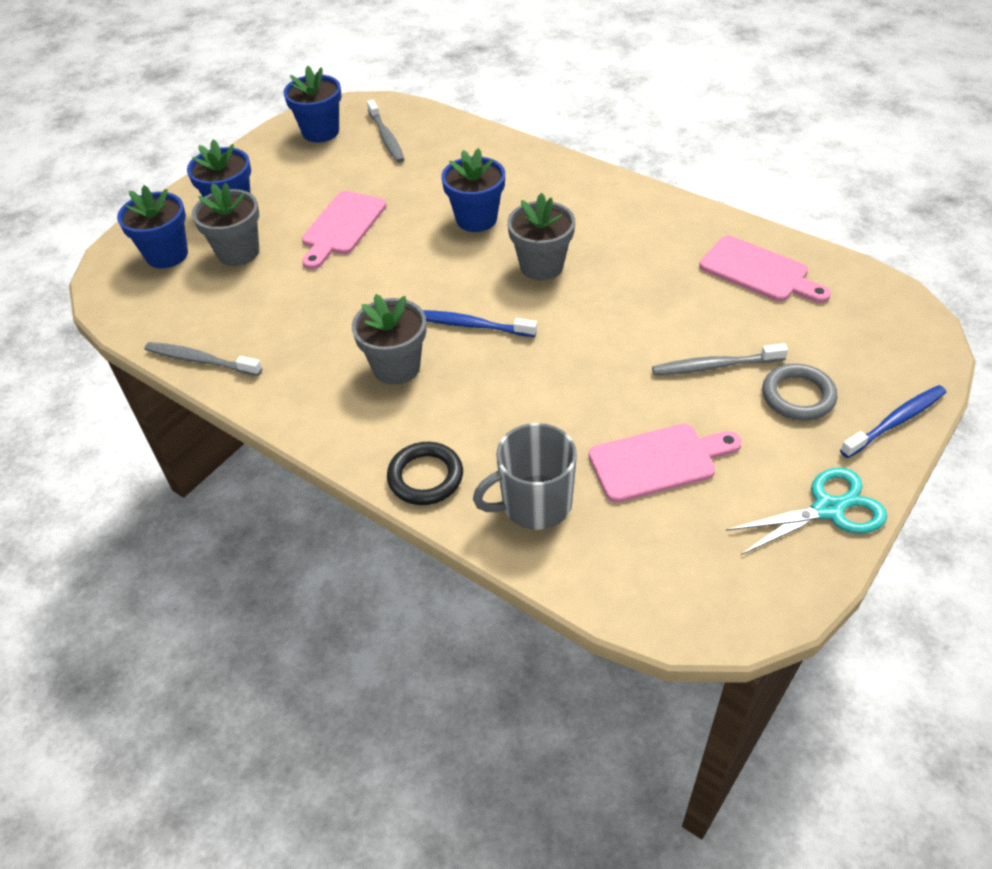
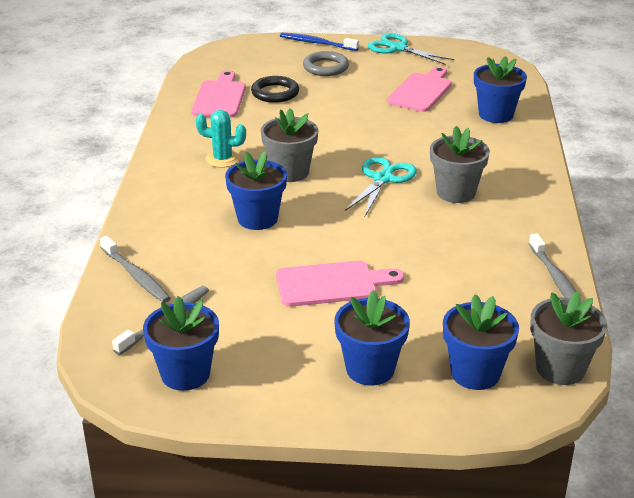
camera: 125 degrees left, 15 degrees down
(238, 252) = (425, 328): grey flower pot -> grey flower pot (560, 368)
(425, 477) = (524, 150): black ring -> black ring (275, 93)
(471, 325) = (383, 179): blue toothbrush -> turquoise scissors
(534, 504) = (496, 115): grey mug -> blue flower pot
(606, 231) = (222, 159): none -> turquoise cactus
(658, 461) = (421, 91): pink cutting board -> pink cutting board turned 75 degrees clockwise
(714, 366) = (327, 92): grey toothbrush -> grey toothbrush (136, 276)

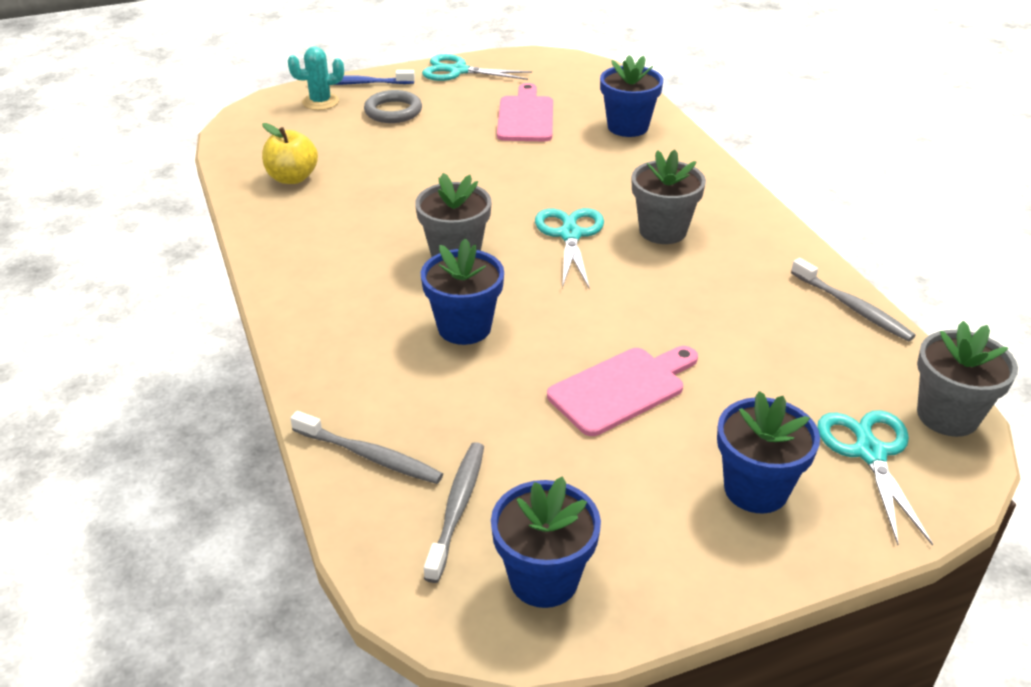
camera: 25 degrees left, 5 degrees up
(220, 97) = (292, 178): pink cutting board -> yellow apple
(222, 159) = (358, 259): turquoise cactus -> turquoise cactus (320, 102)
(275, 93) = (357, 156): black ring -> none
(475, 373) = (870, 453): blue flower pot -> turquoise scissors

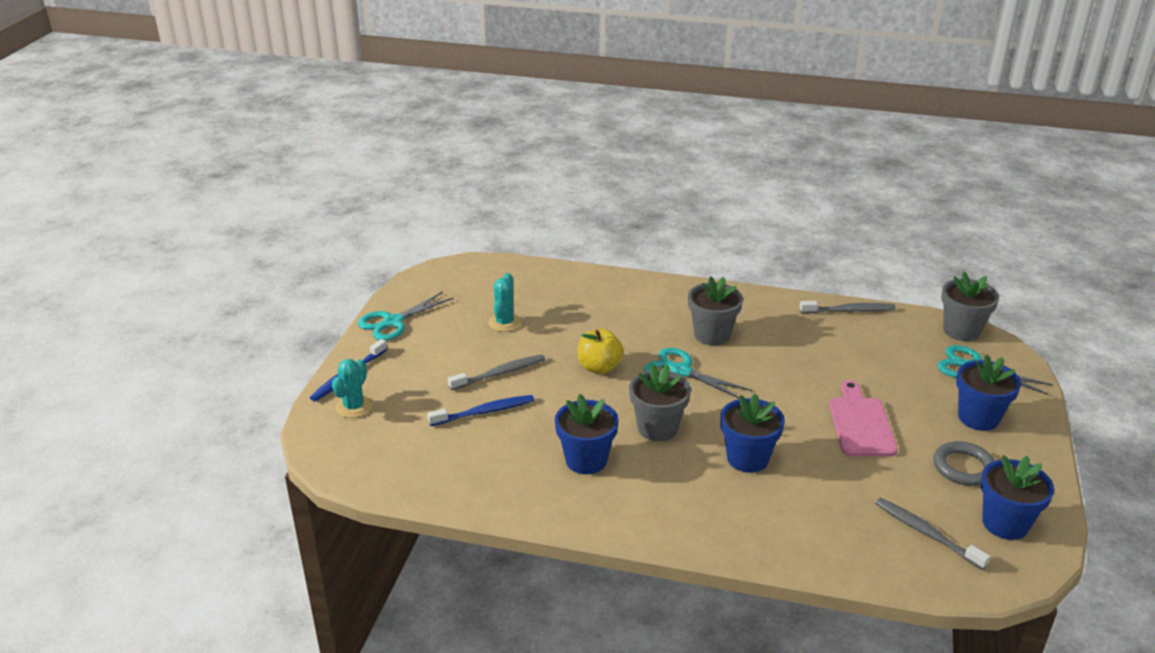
camera: 55 degrees left, 5 degrees down
(292, 178) = (465, 465): yellow apple -> yellow apple (599, 367)
(370, 456) = (853, 552): grey toothbrush -> grey toothbrush (500, 373)
(378, 158) = (484, 412): none -> blue toothbrush
(393, 111) = (418, 377): grey ring -> grey ring (963, 467)
(525, 117) = (504, 323): pink cutting board -> turquoise cactus
(628, 127) = (570, 289): blue flower pot -> blue flower pot (586, 460)

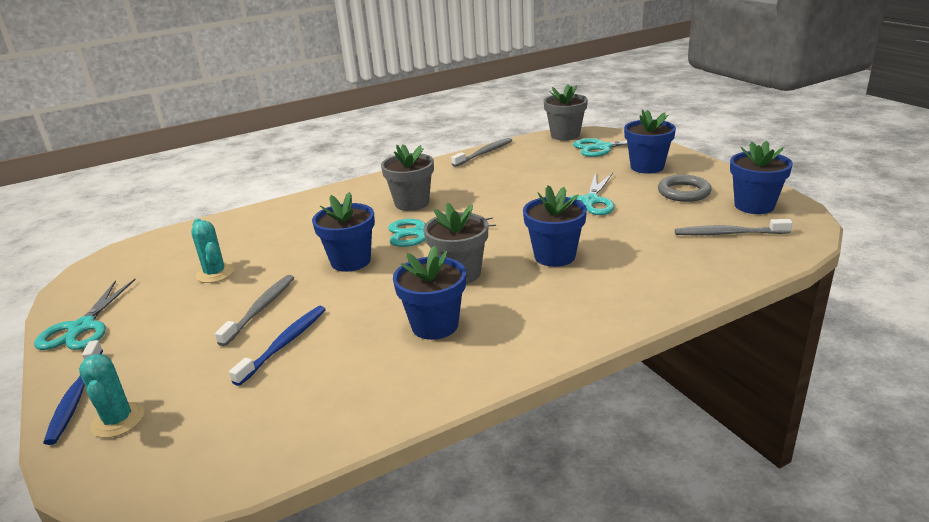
camera: 40 degrees left, 5 degrees down
(599, 367) = (351, 261): yellow apple -> blue flower pot
(860, 423) = (590, 201): pink cutting board -> turquoise scissors

